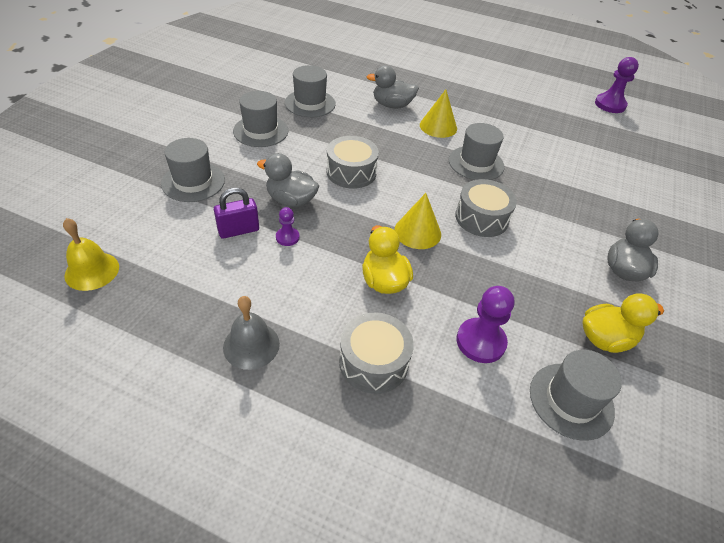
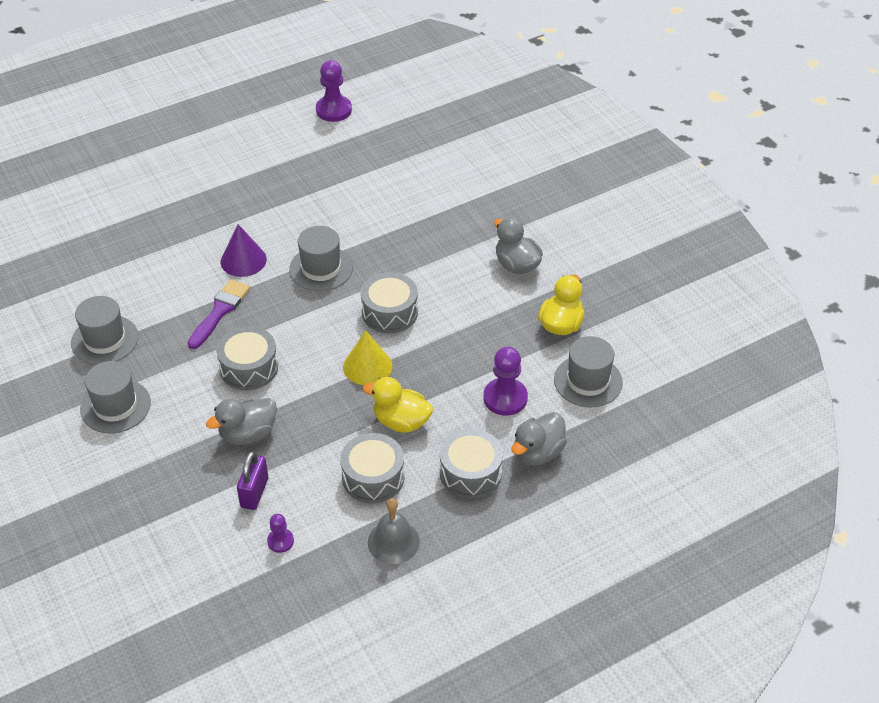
camera: 50 degrees left, 0 degrees up
(92, 271) = (214, 623): yellow bell -> none
(193, 182) = (150, 499): grey hat -> none
(287, 237) = (294, 461): purple pawn -> purple pawn (280, 541)
(310, 293) = (373, 477): none -> grey drum
(384, 137) = (220, 311): none -> purple brush
(392, 105) = (174, 274): grey duck -> grey duck (537, 453)
(438, 126) = (243, 260): yellow cone -> purple cone

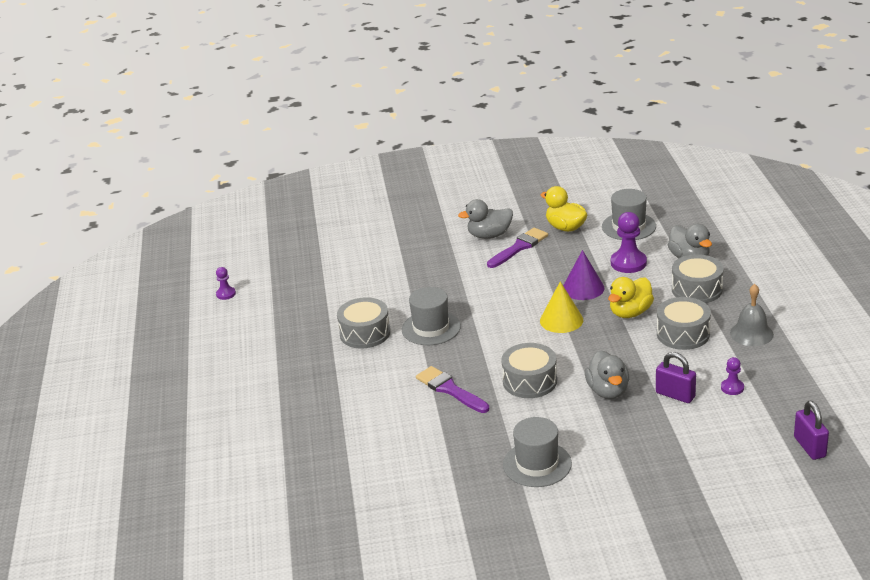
camera: 65 degrees left, 15 degrees down
(105, 340) = (446, 463): grey hat -> none
(187, 630) = (809, 447): none -> purple padlock
(243, 260) = (391, 369): purple cone -> purple cone (583, 288)
(333, 110) = (226, 294): purple pawn -> purple pawn, size x0.55
(390, 312) = (506, 301): grey drum -> grey drum (365, 333)
(501, 296) = (519, 247): none -> purple brush

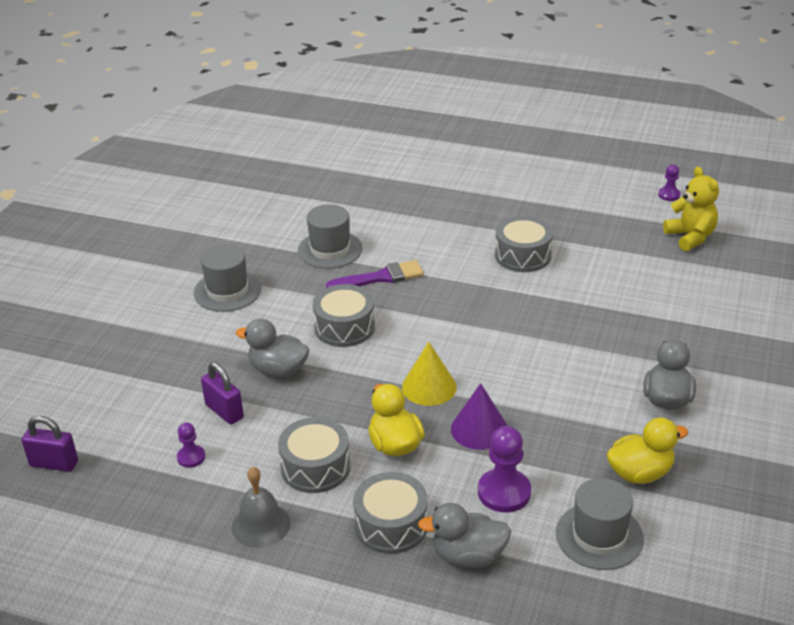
camera: 115 degrees right, 5 degrees up
(286, 270) = (690, 237): none -> yellow teddy bear
(431, 328) = (495, 296): grey hat -> grey hat (330, 249)
(519, 247) = (617, 413): purple brush -> none
(675, 395) = (224, 411): purple padlock -> purple padlock turned 75 degrees clockwise

